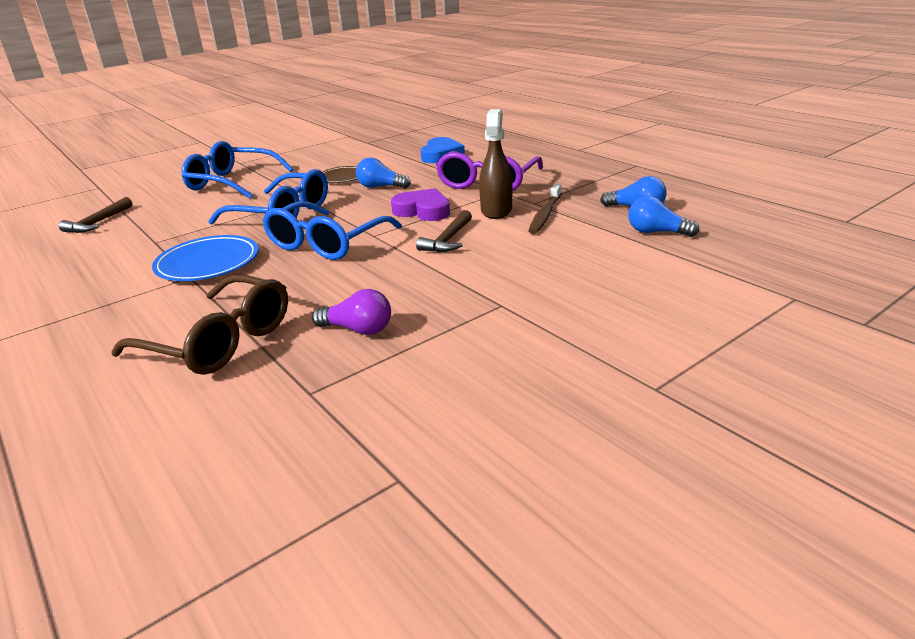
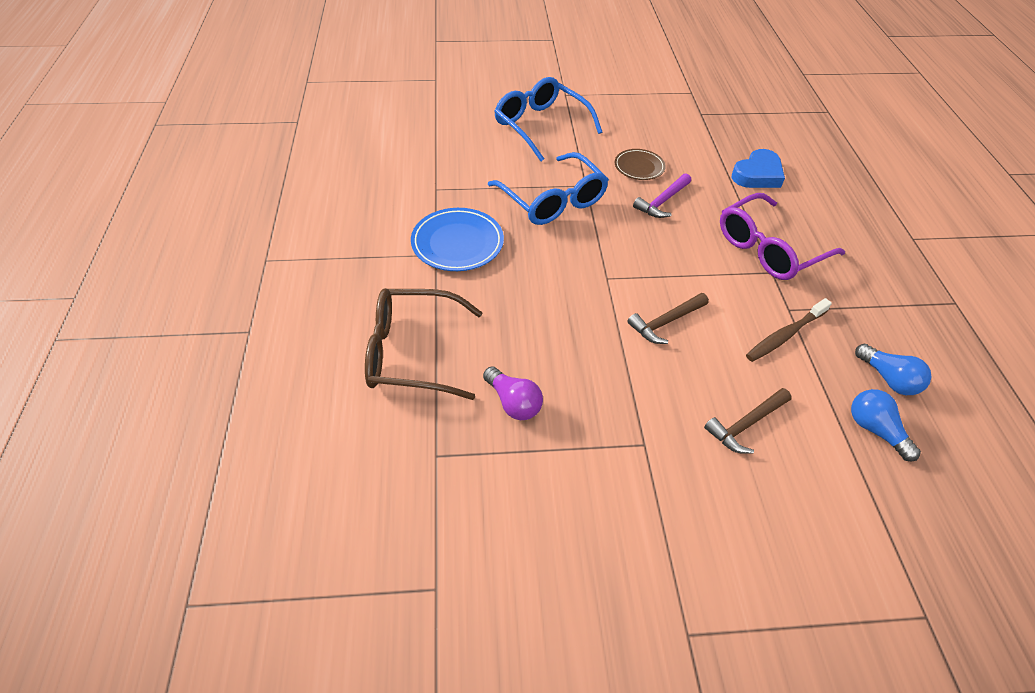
camera: 30 degrees right, 20 degrees up
(98, 222) = (410, 136): brown hammer -> brown hammer (746, 425)
(219, 341) = (412, 353): brown glasses -> brown glasses turned 120 degrees clockwise
(326, 243) = (562, 267): blue glasses -> none
(380, 187) = (662, 202): blue light bulb -> purple hammer
(423, 211) = (674, 263): purple heart -> none
(496, 210) = (743, 301): brown spray bottle -> none

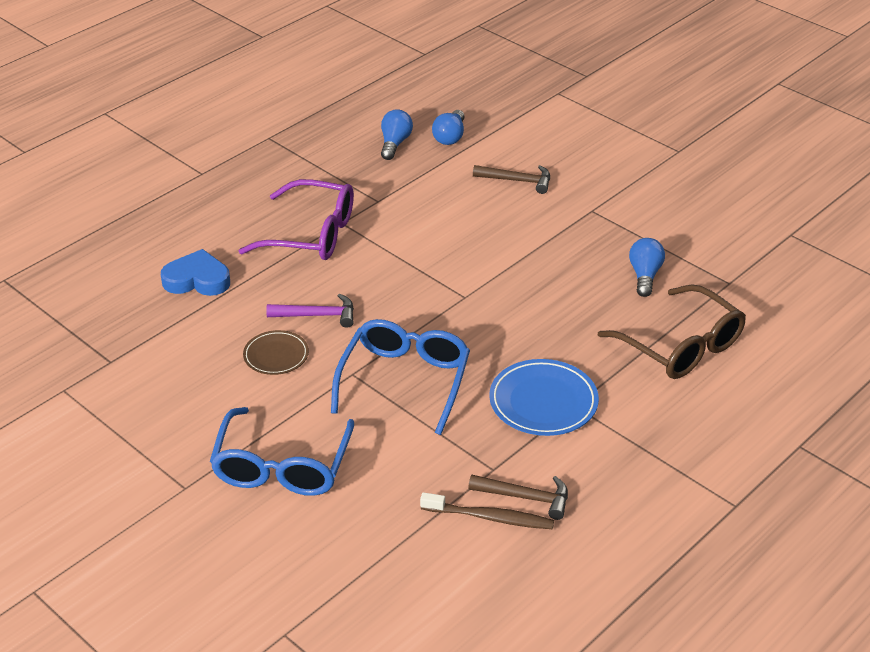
camera: 130 degrees left, 10 degrees down
(513, 402) = (645, 276): purple light bulb -> blue light bulb
(666, 322) = (472, 247): brown hammer -> brown hammer (525, 497)
(785, 335) = (409, 193): brown toothbrush -> brown toothbrush (490, 517)

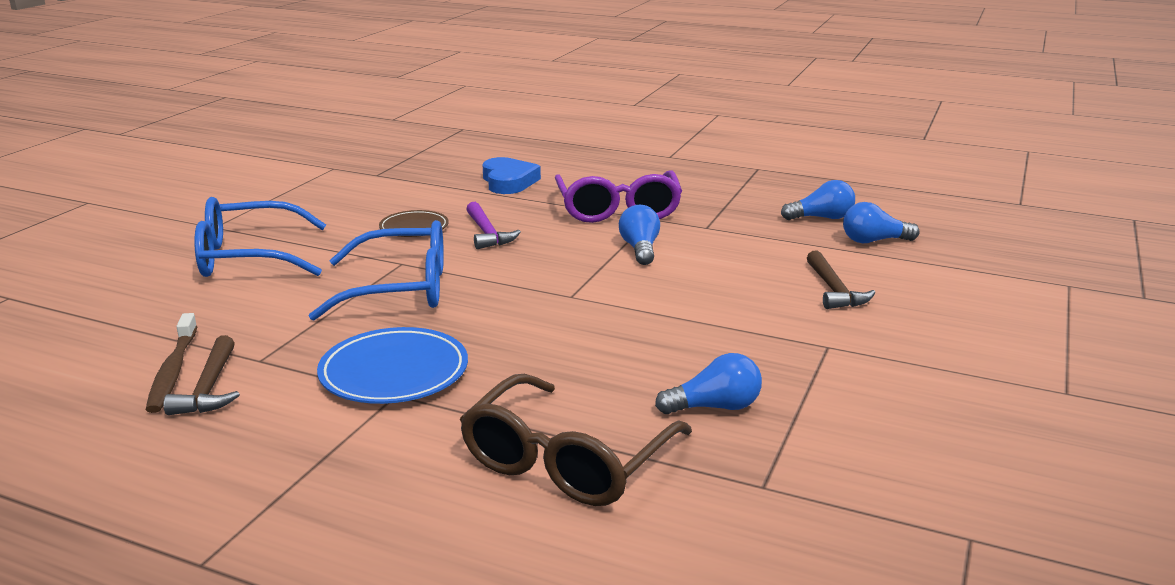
camera: 70 degrees right, 15 degrees down
(400, 244) = (640, 249): none -> blue light bulb

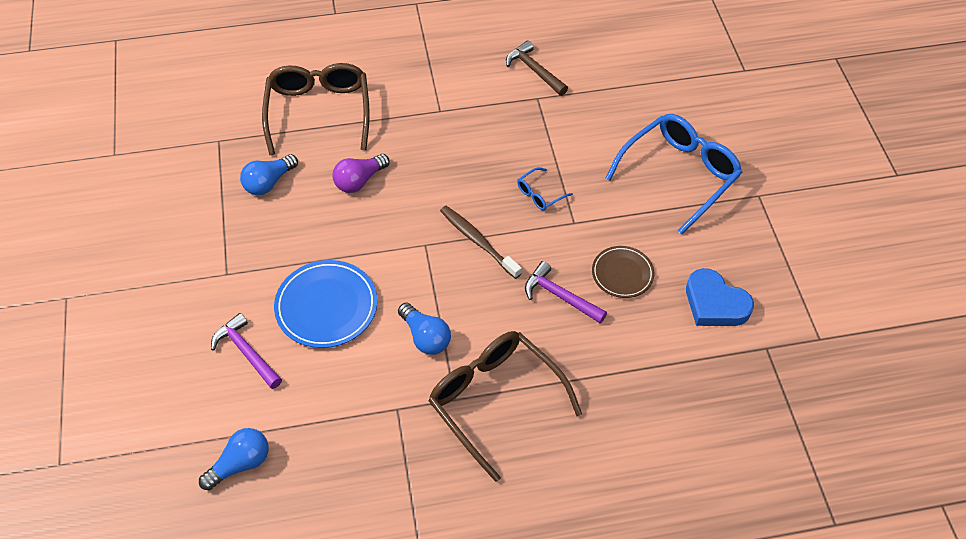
camera: 145 degrees right, 30 degrees up
(173, 371) = (568, 70): brown toothbrush -> brown toothbrush (478, 241)
(394, 372) = (458, 124): blue plate -> blue plate (326, 307)
(400, 289) = (540, 194): blue glasses -> blue glasses, size x0.43
(508, 181) = (640, 404): blue heart -> blue heart (715, 303)
(587, 366) = (359, 181): none -> purple light bulb
(618, 210) = (495, 400): purple glasses -> brown glasses
(821, 218) = (304, 491): blue light bulb -> none
(834, 290) = (246, 352): brown hammer -> purple hammer

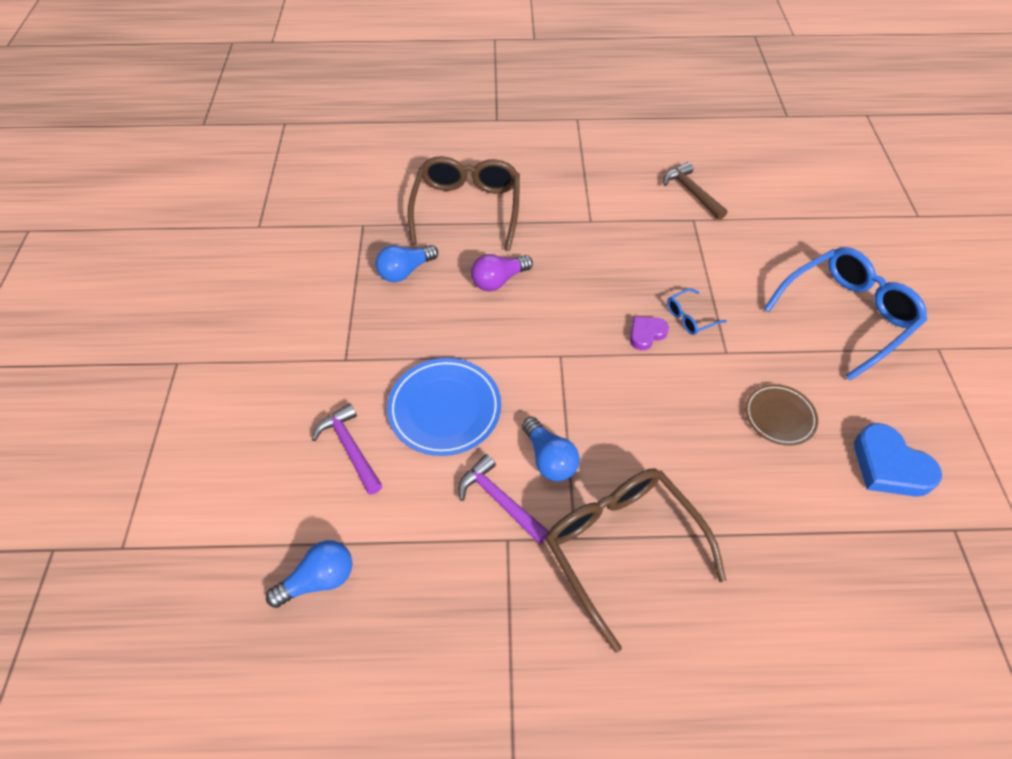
camera: 10 degrees right, 0 degrees up
(478, 241) = (618, 359): brown toothbrush -> none
(501, 215) = (646, 334): none -> purple heart
(560, 296) = (706, 432): purple hammer -> purple hammer (499, 500)

